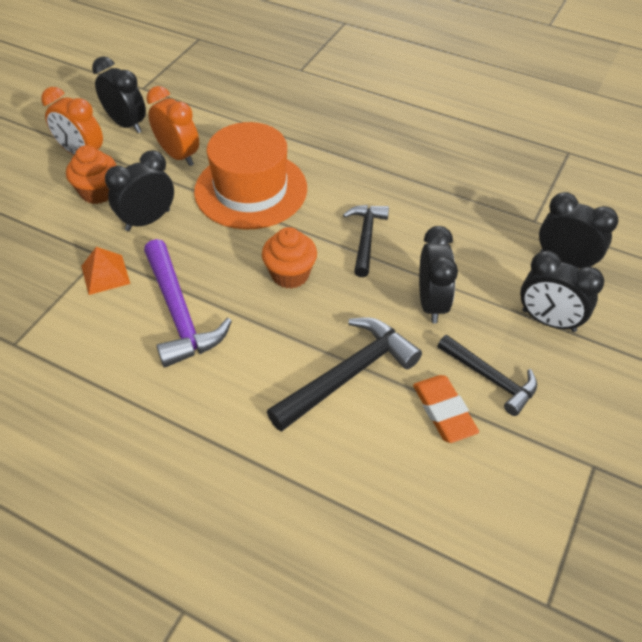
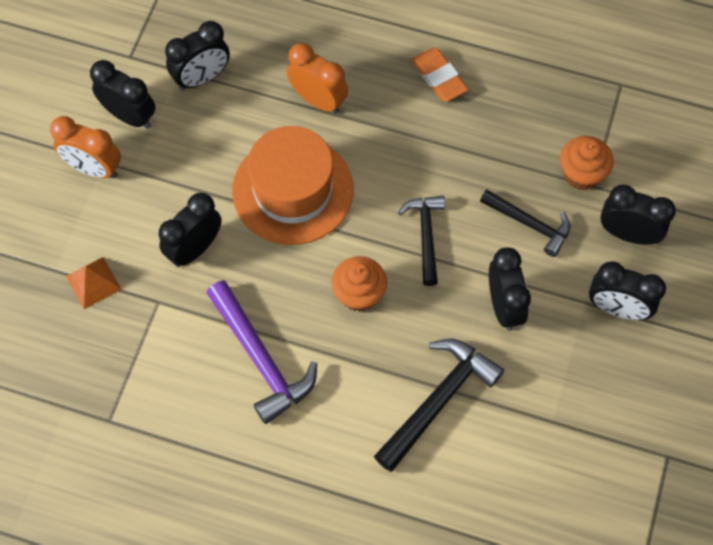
camera: 10 degrees left, 15 degrees up
(98, 192) = (130, 219): orange cupcake -> orange cupcake (581, 174)
(105, 274) = (173, 324): orange pyramid -> orange pyramid (93, 282)
(178, 155) = (202, 153): orange clock -> orange clock (318, 100)
(197, 107) = (202, 78): none -> black clock
(444, 411) = (532, 424): orange eraser -> orange eraser (439, 77)
(491, 378) = (570, 382): black hammer -> black hammer (530, 224)

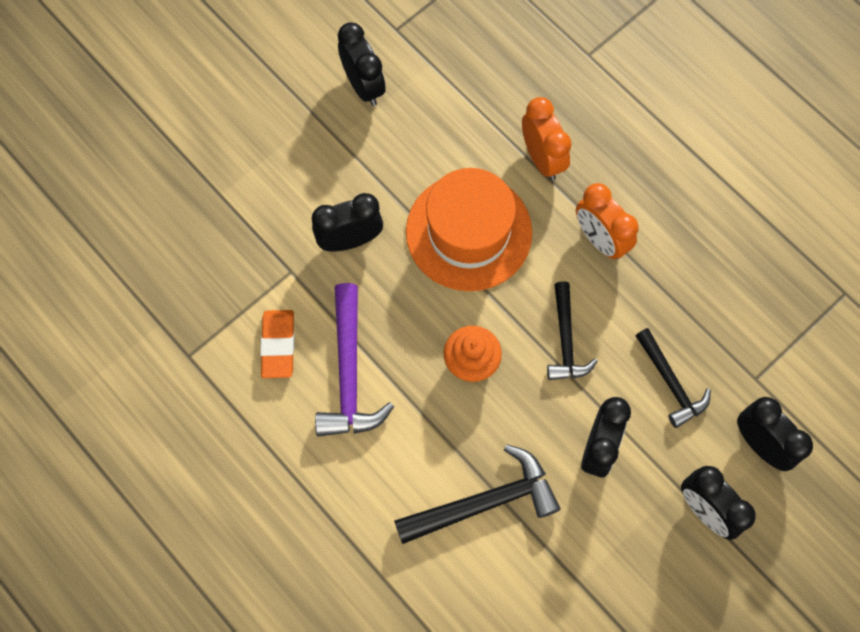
camera: 30 degrees right, 5 degrees up
(93, 282) = (245, 224): orange pyramid -> none
(94, 168) = (305, 119): orange clock -> orange clock (600, 239)
(202, 78) = (448, 83): black clock -> none
(426, 235) = (565, 340): black hammer -> black hammer turned 150 degrees clockwise
(439, 77) = (669, 195): orange eraser -> orange eraser (278, 345)
(581, 174) = (751, 361): orange cupcake -> none

